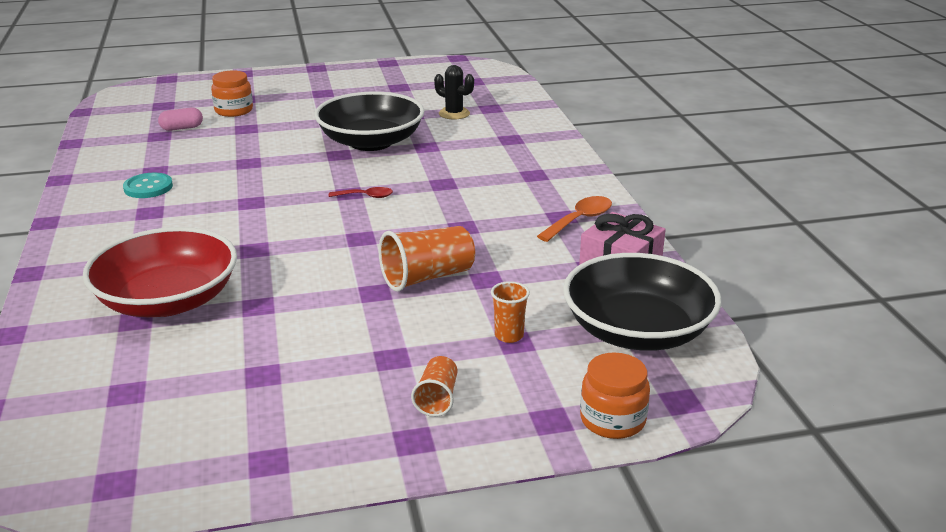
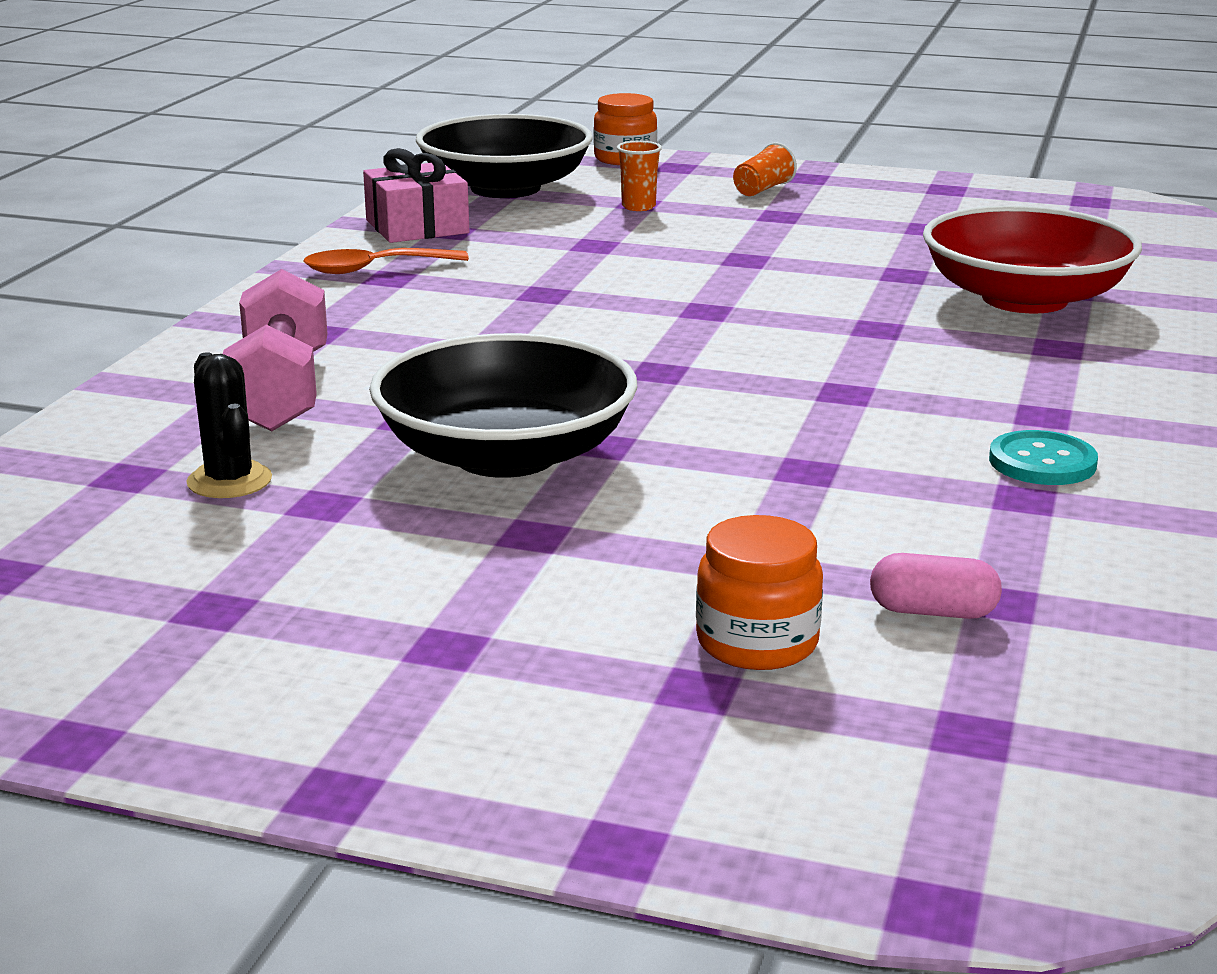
camera: 150 degrees left, 5 degrees down
(366, 196) = (637, 359): red spoon -> none
(427, 277) = (665, 258): orange cup -> none
(496, 145) = (280, 392): none -> pink dumbbell

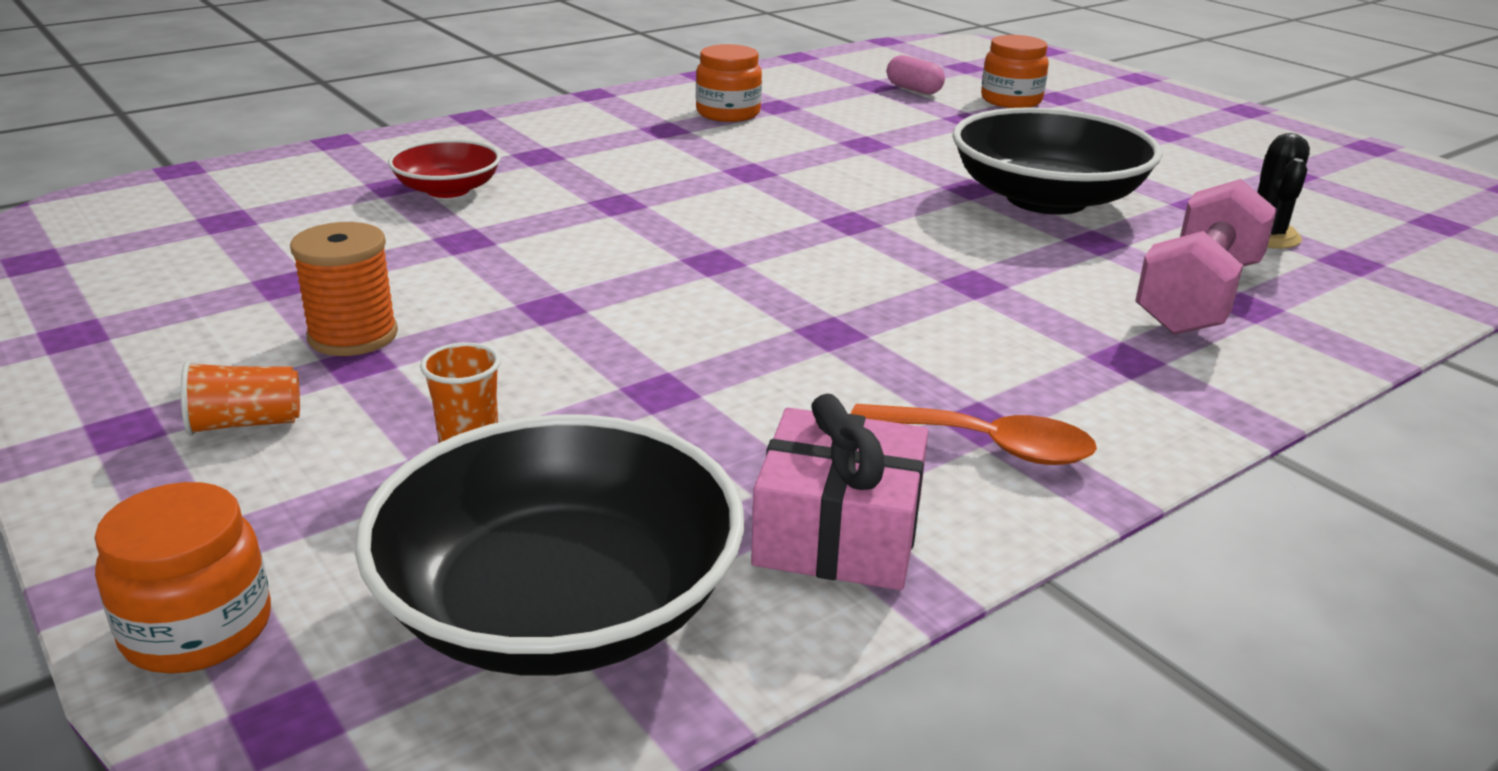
camera: 145 degrees left, 5 degrees up
(813, 221) = (353, 336): none -> orange spool
(1024, 299) = (448, 189): red bowl -> red bowl, size x0.53
(1042, 462) = (728, 113): turquoise button -> orange jar

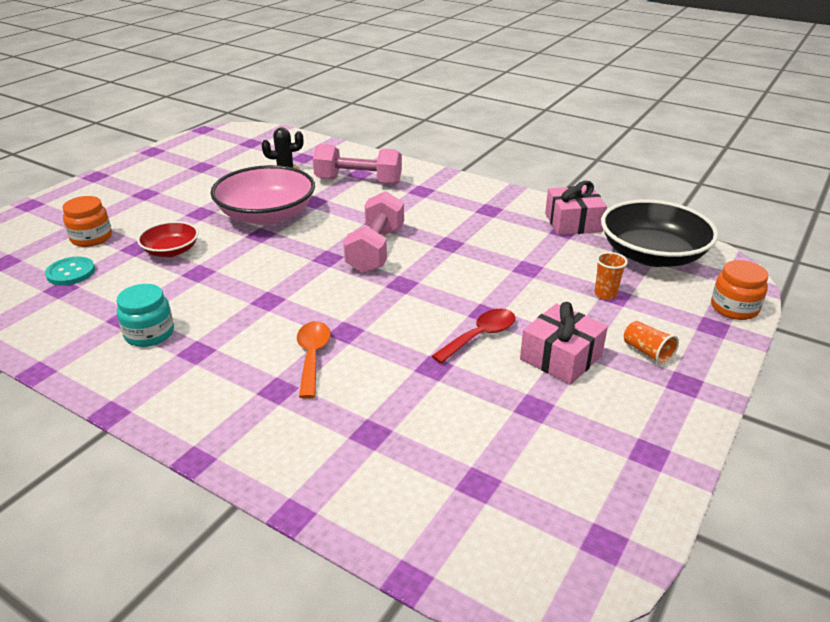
camera: 110 degrees left, 5 degrees up
(353, 336) = (561, 357): orange spool -> pink gift
(448, 189) = (363, 404): red bowl -> red bowl (171, 251)
(492, 287) = (480, 336): none -> red spoon
(728, 113) = (149, 334): orange jar -> turquoise jar
(853, 261) = (376, 250): none -> pink dumbbell
(914, 89) = (71, 273): pink capsule -> turquoise button
(988, 446) = (503, 207): orange spoon -> orange spoon (312, 356)
(1046, 199) = (266, 215): black bowl -> pink bowl

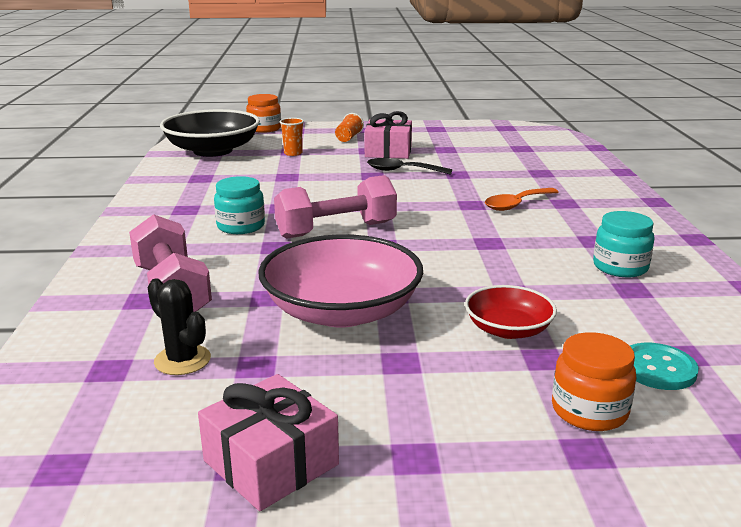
camera: 125 degrees left, 10 degrees down
(429, 220) = (241, 226): none -> turquoise jar
(480, 336) = (402, 171): red spoon -> black spoon
(573, 222) = (179, 177): pink gift -> pink gift (271, 462)

